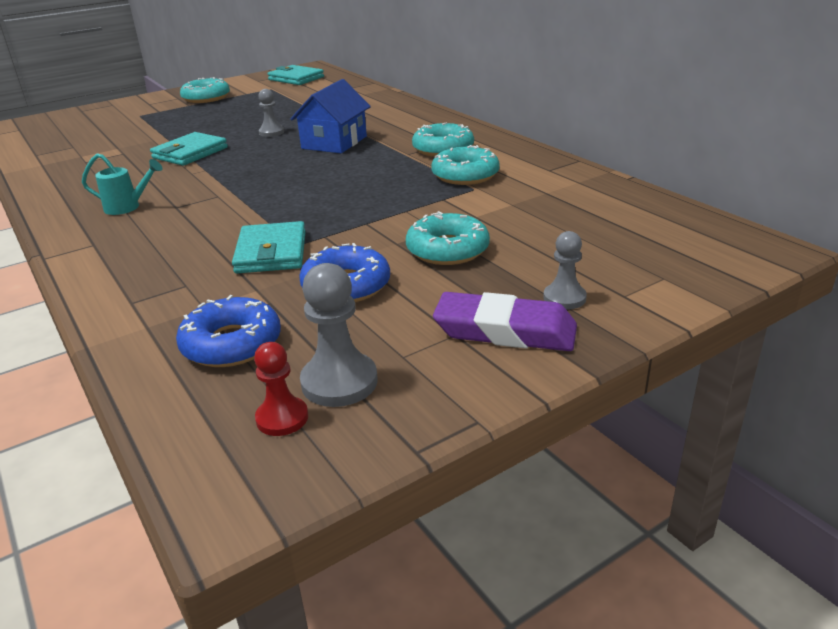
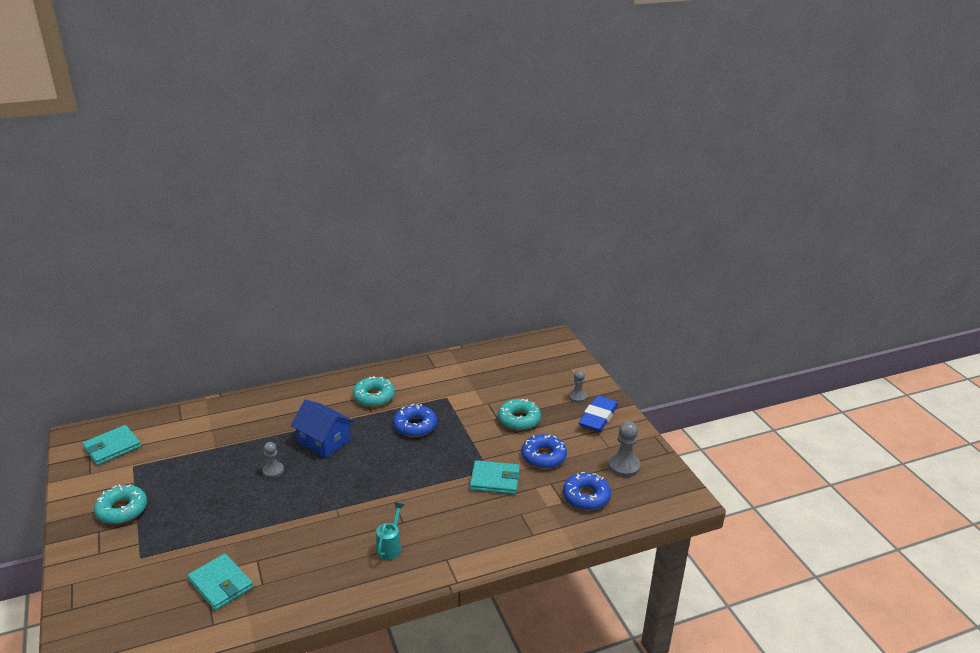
camera: 80 degrees left, 0 degrees up
(190, 153) = (290, 517): turquoise wallet -> turquoise wallet (221, 584)
(282, 418) = (644, 483): red pawn -> none
(388, 181) = (415, 426): none -> blue donut
(465, 175) = (424, 396): turquoise donut -> none
(505, 331) = (598, 417): purple eraser -> blue eraser

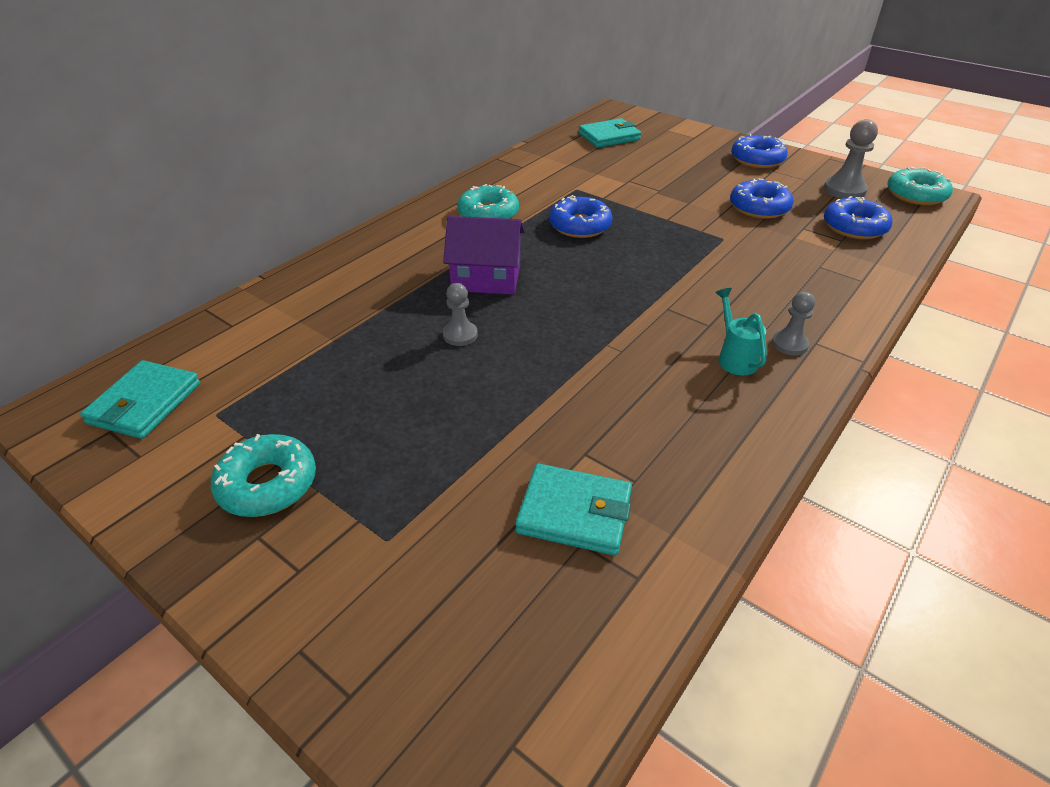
camera: 30 degrees left, 10 degrees up
(324, 441) = (486, 278): blue house -> purple house
(495, 480) = (744, 245): turquoise wallet -> turquoise wallet (609, 137)
(519, 419) = (684, 184): turquoise donut -> turquoise donut (916, 195)
(577, 397) = (711, 149): grey pawn -> grey pawn (789, 344)
(598, 417) = (757, 159): blue eraser -> blue donut

